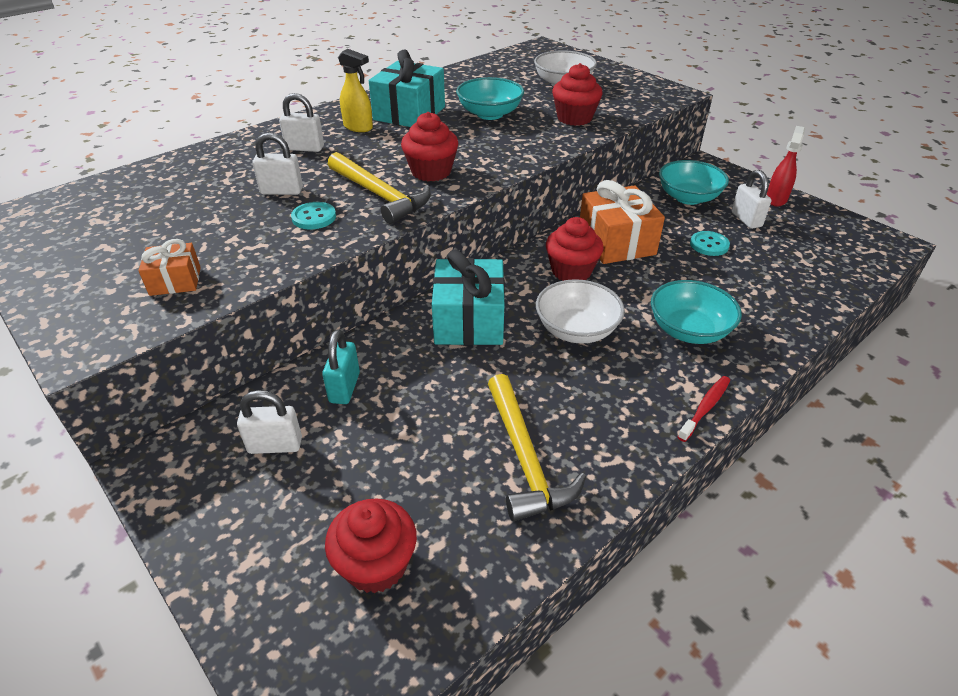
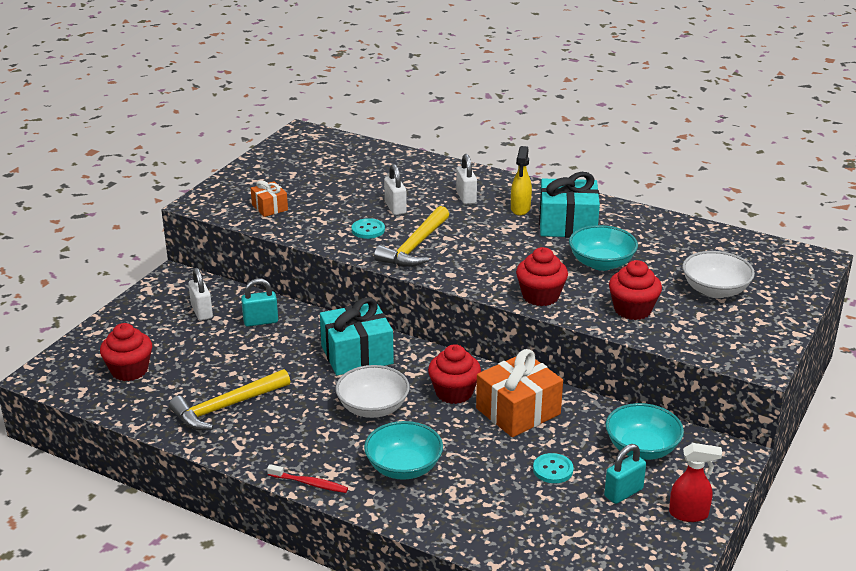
camera: 70 degrees right, 10 degrees down
(431, 172) = (467, 259): red cupcake -> red cupcake (540, 296)
(746, 220) = (623, 493): white padlock -> turquoise padlock

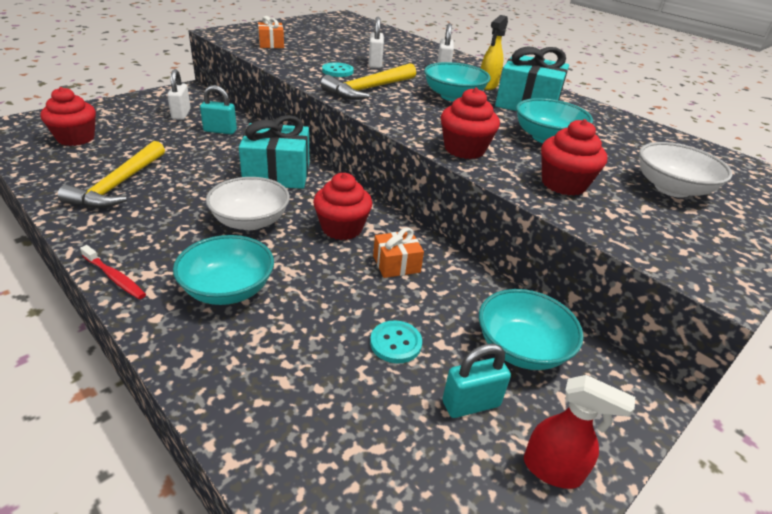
camera: 15 degrees right, 5 degrees up
(226, 407) = (118, 185): yellow hammer -> yellow hammer turned 60 degrees counterclockwise
(497, 234) = (453, 96): none -> turquoise bowl
(518, 411) = (396, 264): orange gift -> orange gift, size x0.53

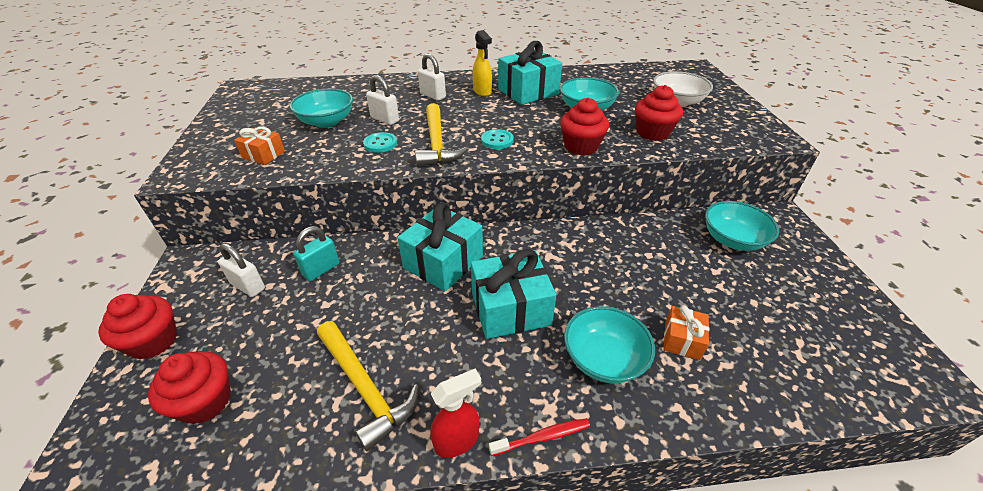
camera: 50 degrees left, 5 degrees up
(250, 221) = (510, 308): white bowl -> turquoise gift
(342, 228) = (558, 259): red cupcake -> red cupcake (153, 341)
(395, 343) = (707, 291): turquoise button -> turquoise button (497, 140)
(396, 264) = (621, 251): orange gift -> orange gift (682, 340)
(453, 96) = (488, 113): turquoise bowl -> turquoise bowl (327, 122)
(471, 404) = (773, 284): turquoise padlock -> none
(553, 470) = (830, 278): red spray bottle -> red spray bottle (457, 440)

